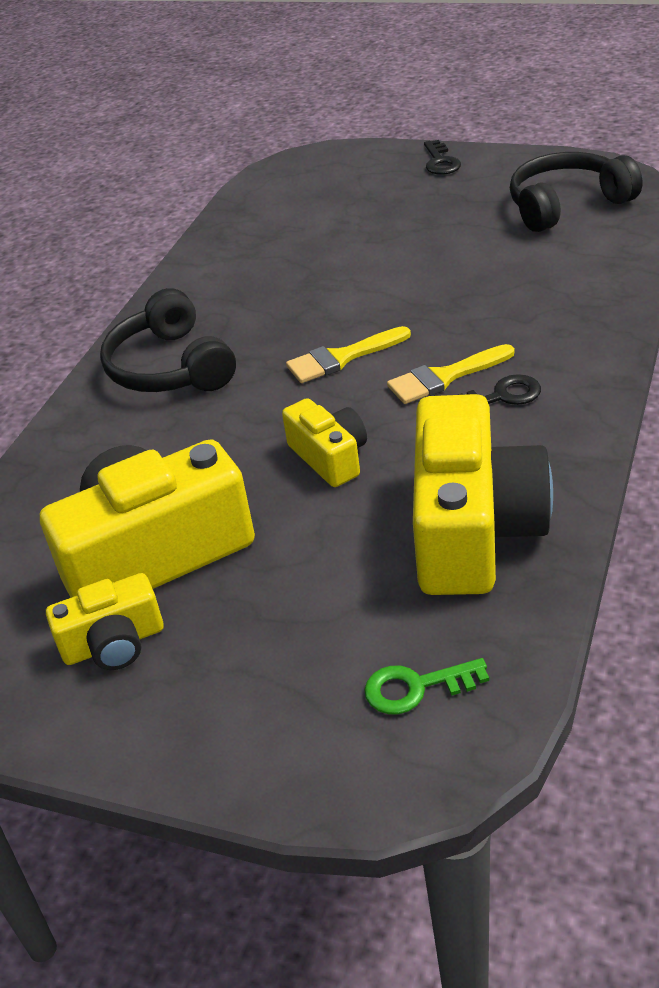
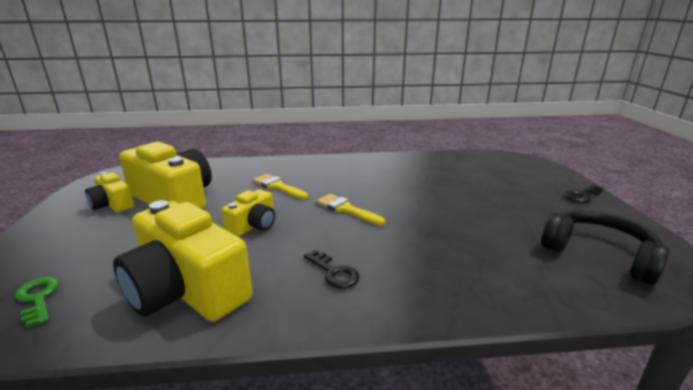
camera: 60 degrees right, 15 degrees down
(170, 367) = (316, 171): black headphones -> none
(444, 377) = (344, 246): yellow brush -> yellow brush (278, 186)
(473, 529) = (186, 290): yellow camera -> yellow camera turned 60 degrees clockwise

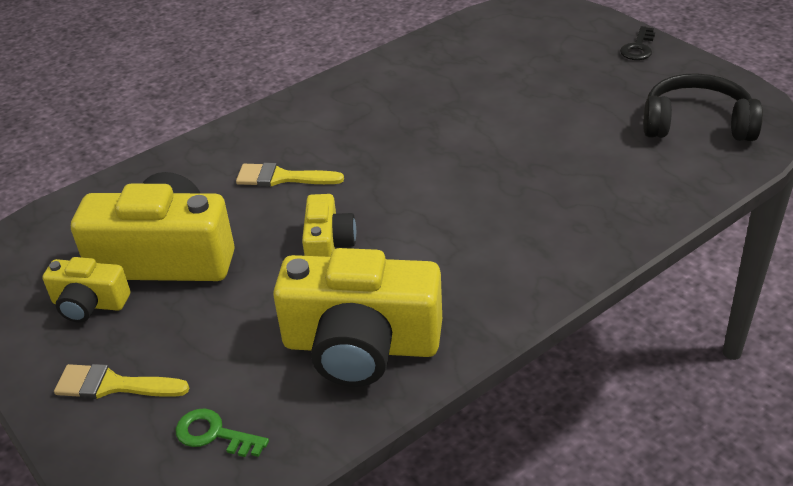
camera: 30 degrees left, 15 degrees up
(334, 272) = (483, 256): black key -> none
(346, 209) = (409, 175): yellow brush -> yellow brush (113, 385)

